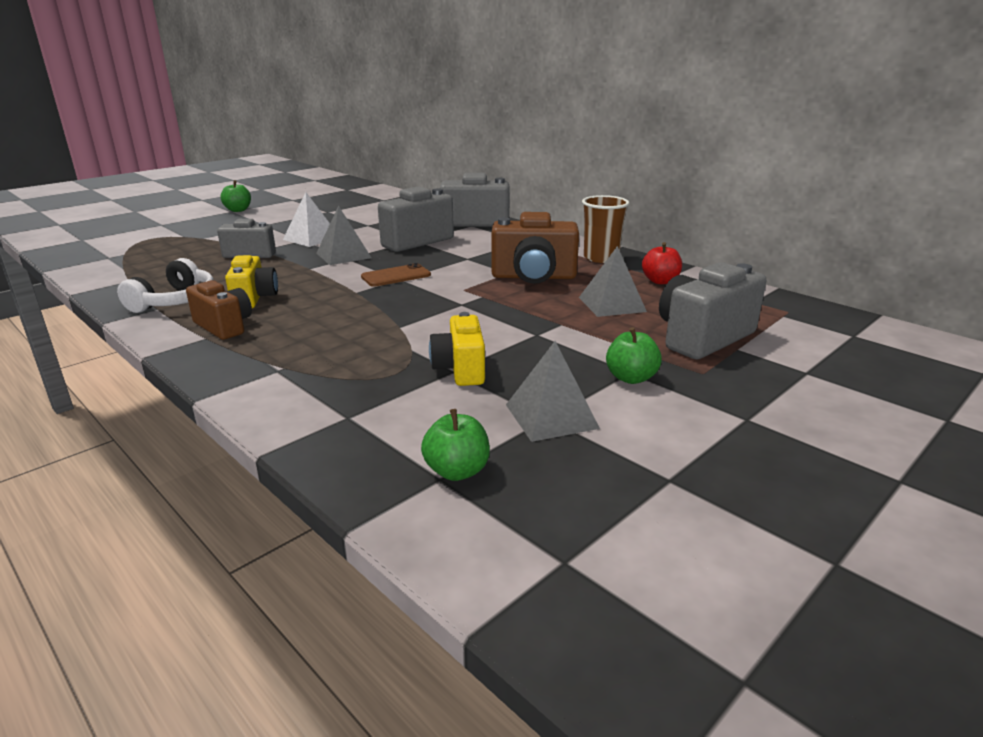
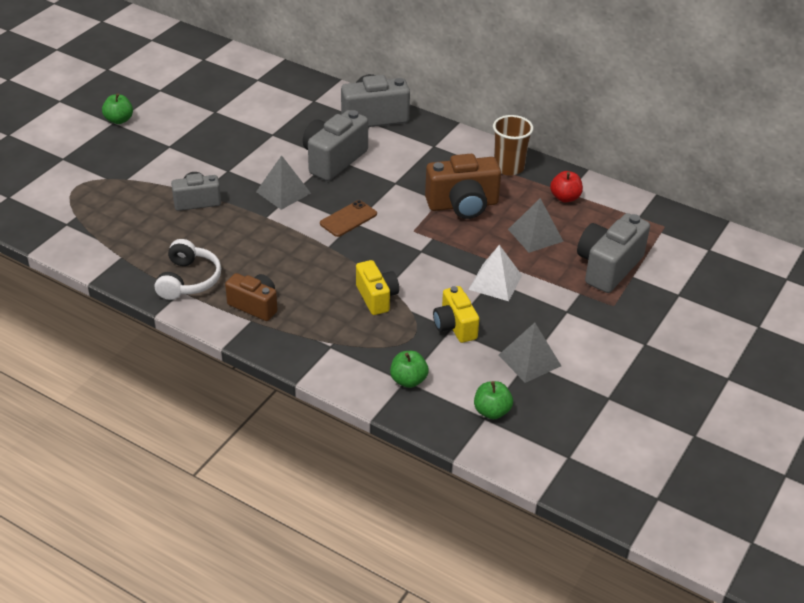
camera: 15 degrees left, 15 degrees up
(254, 298) = (251, 267): yellow camera -> yellow camera (376, 297)
(311, 238) = (234, 166): white pyramid -> white pyramid (495, 282)
(631, 378) = (569, 317): green apple -> green apple (408, 380)

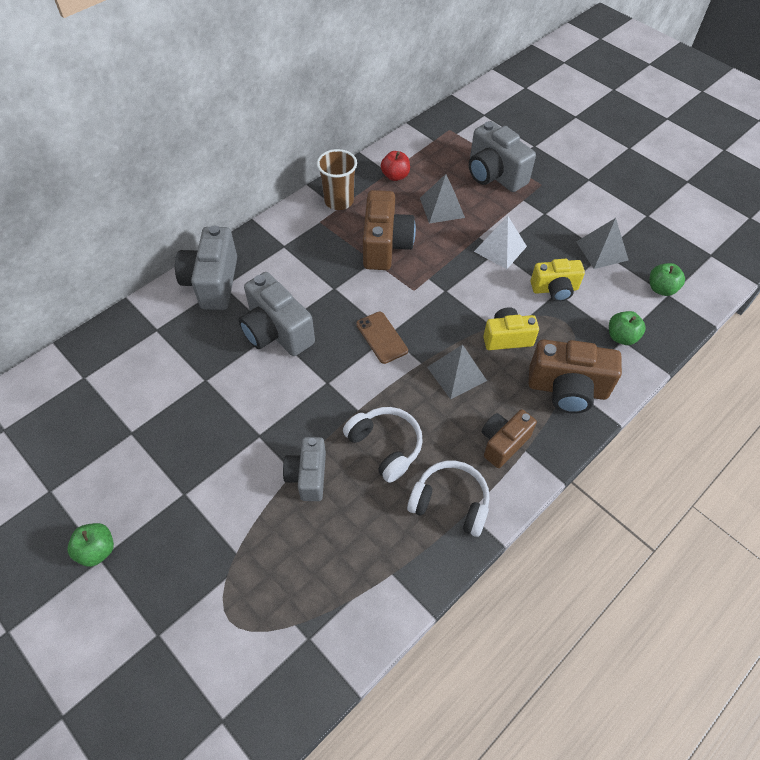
camera: 75 degrees left, 15 degrees up
(234, 237) = (385, 446): none -> white headphones
(283, 192) = (319, 387): grey pyramid -> grey pyramid (456, 373)
(327, 343) = (567, 389): none -> brown camera

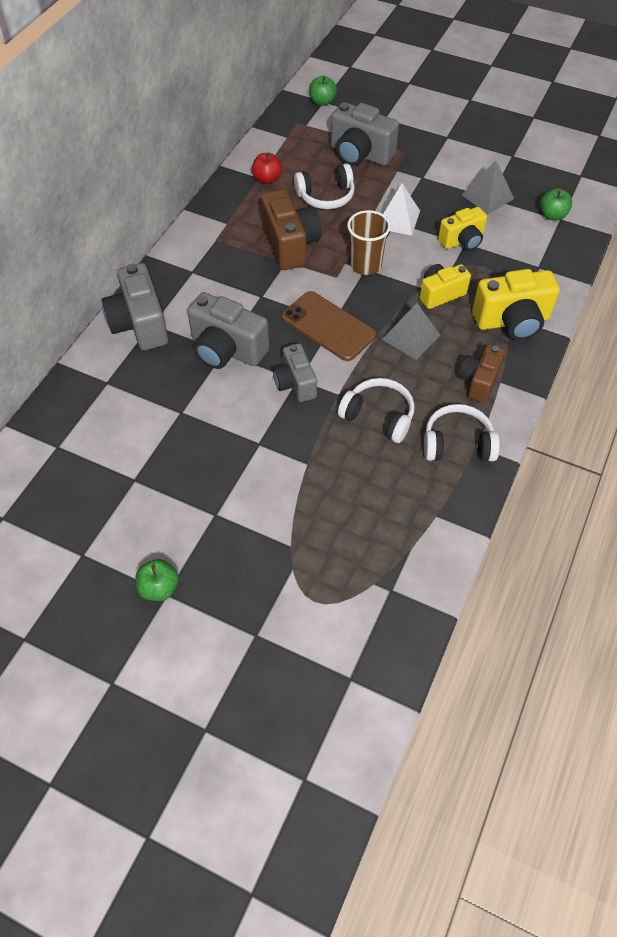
camera: 20 degrees left, 0 degrees up
(308, 476) = (322, 462): grey camera -> grey camera (295, 383)
(339, 201) = (224, 216): brown cup -> brown cup (365, 265)
(382, 337) = (328, 326): brown phone -> brown phone, size x1.57
(442, 207) = (326, 196): grey pyramid -> white headphones
(567, 389) = (512, 321): brown camera -> yellow camera
(621, 337) = (537, 265): green apple -> green apple (322, 102)

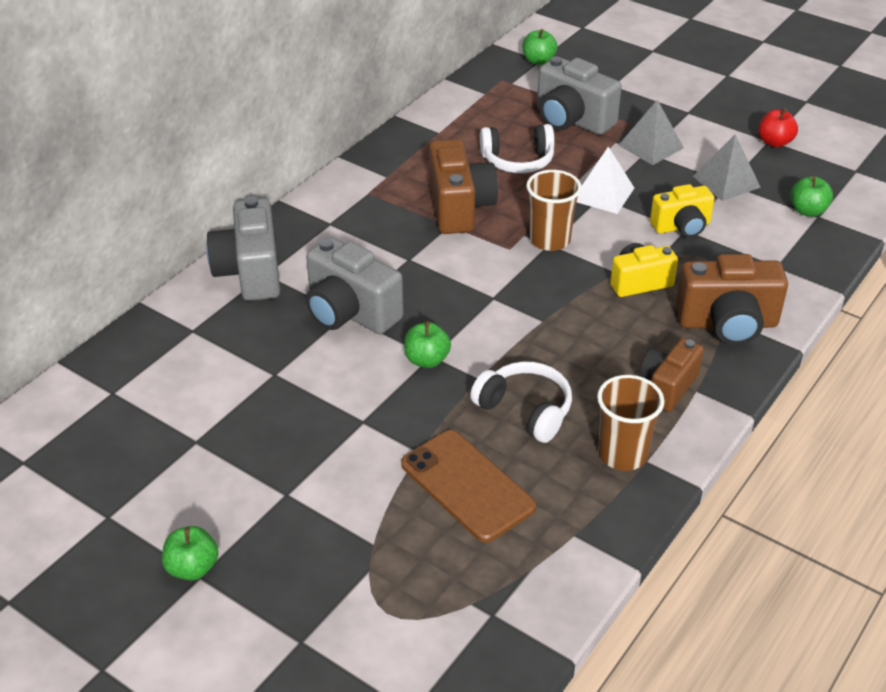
camera: 10 degrees right, 15 degrees down
(267, 179) = (448, 135): red apple -> red apple (774, 142)
(295, 383) = (427, 360): grey camera -> green apple
(328, 326) = (485, 301): brown phone -> brown phone (467, 485)
(411, 337) = (589, 326): grey pyramid -> grey pyramid (650, 146)
(457, 443) = (622, 454): white headphones -> brown cup
(512, 321) = (727, 323): yellow camera -> brown camera

